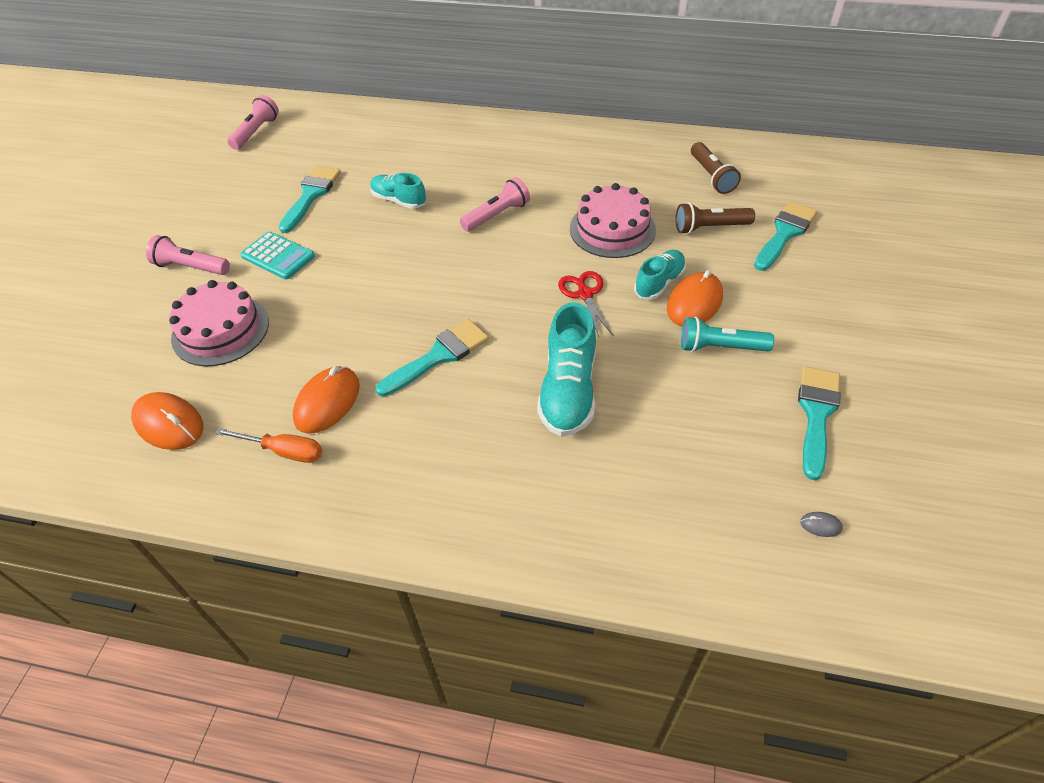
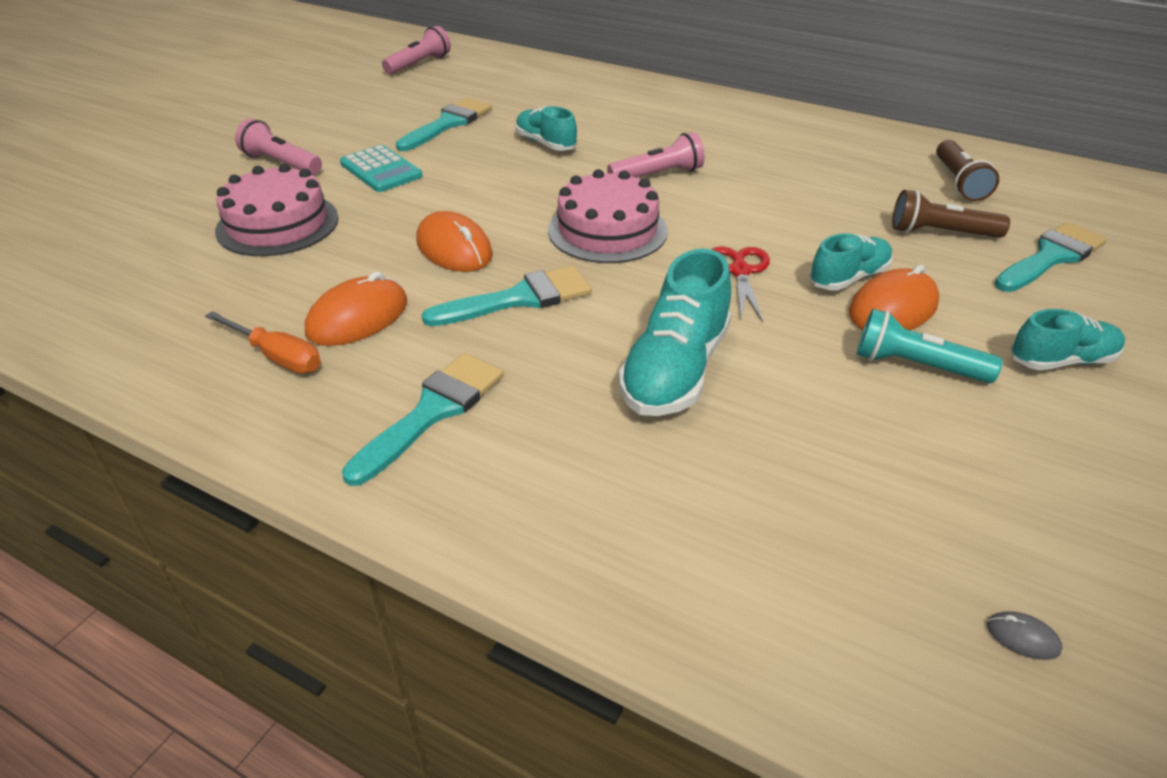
camera: 15 degrees right, 10 degrees down
(169, 424) = (165, 300): orange mouse -> orange mouse (454, 248)
(612, 229) = (803, 212): pink cake -> pink cake (607, 230)
(806, 320) = (1061, 360): none -> turquoise shoe
(816, 414) = (1051, 480): turquoise brush -> turquoise brush (433, 411)

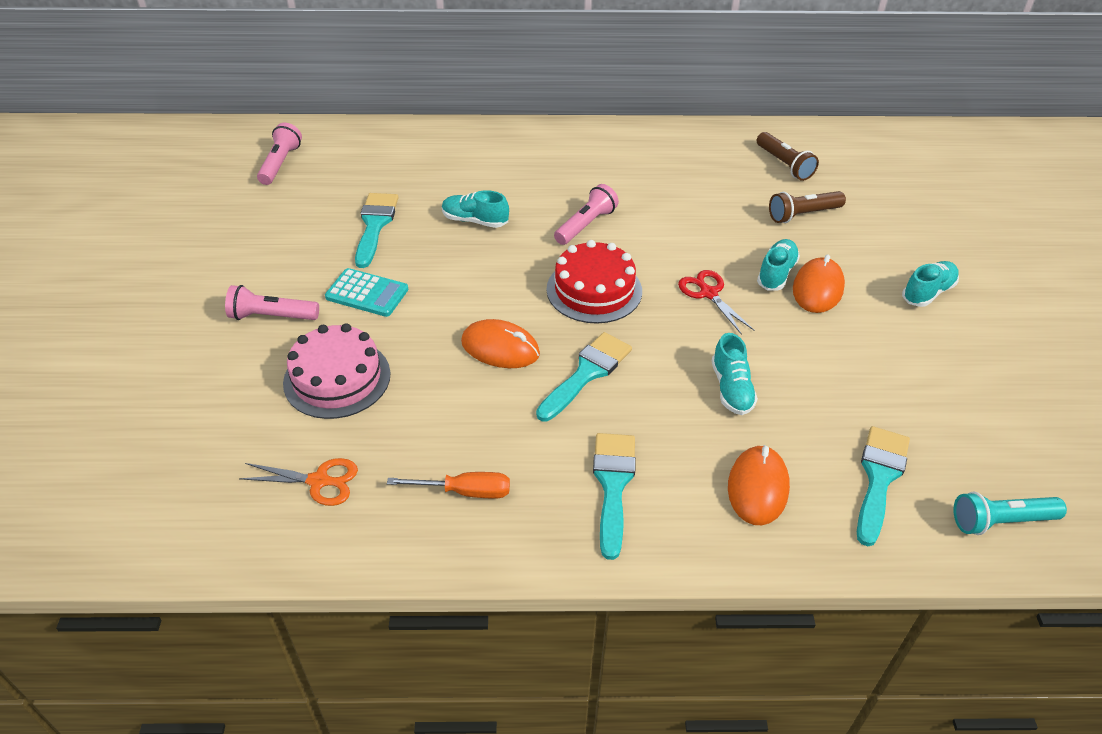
camera: 30 degrees left, 5 degrees up
(163, 297) = (319, 481): none -> orange scissors
(358, 317) = (489, 435): orange mouse -> orange mouse (757, 487)
(607, 230) = (594, 290): pink cake -> red cake
(675, 370) = (731, 388): turquoise shoe -> turquoise shoe, size x0.62
(915, 365) = (858, 328): turquoise flashlight -> turquoise flashlight (1000, 521)
(1022, 637) = (1013, 477): grey mouse -> none
(1051, 257) = (875, 212): turquoise brush -> turquoise brush (879, 478)

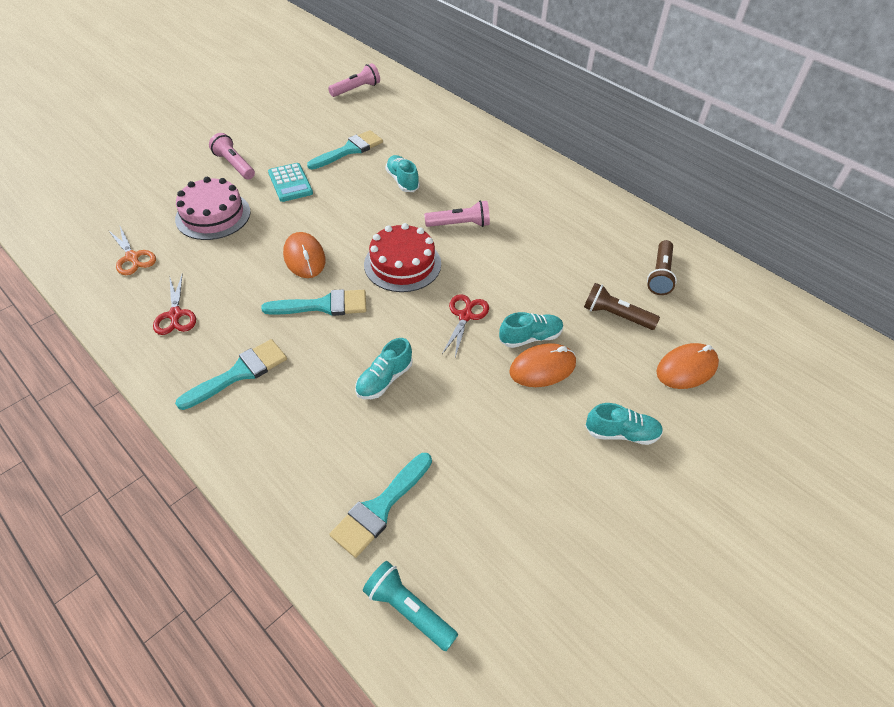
camera: 45 degrees right, 5 degrees up
(465, 491) = (175, 315): orange screwdriver -> red scissors
(757, 487) = (304, 444): orange mouse -> orange mouse (686, 368)
(879, 478) = (380, 508): turquoise brush -> turquoise brush turned 150 degrees clockwise

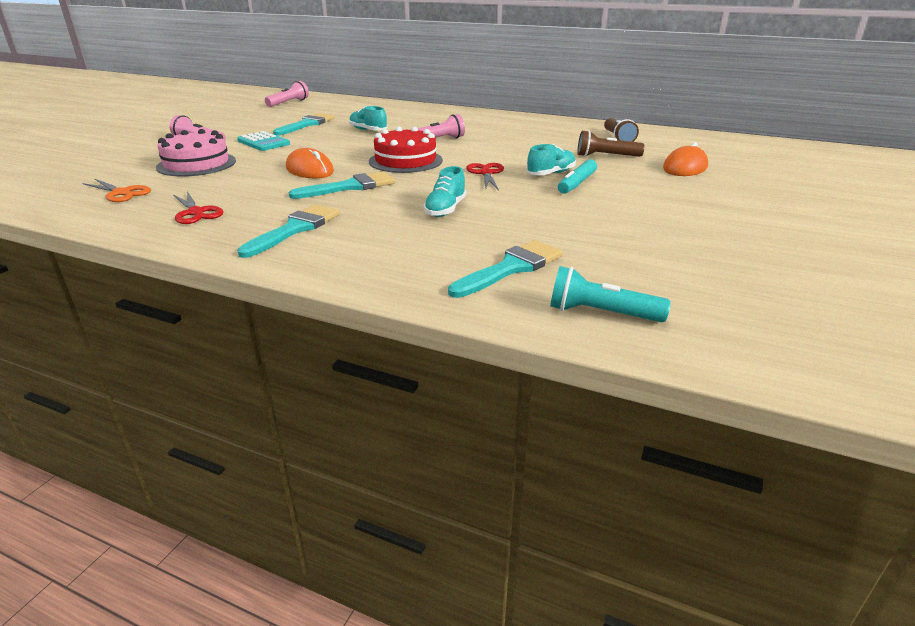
camera: 20 degrees left, 20 degrees down
(380, 508) = (511, 268): turquoise brush -> turquoise brush turned 150 degrees counterclockwise
(542, 368) = (576, 183): orange mouse -> turquoise marker
(621, 433) = (673, 199): turquoise shoe -> none

